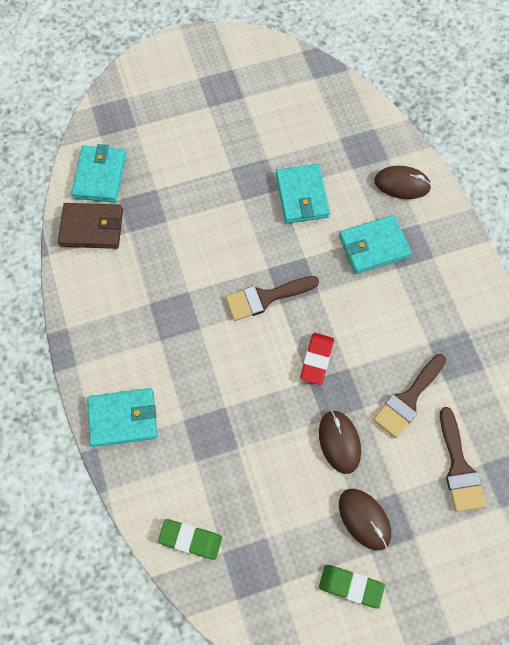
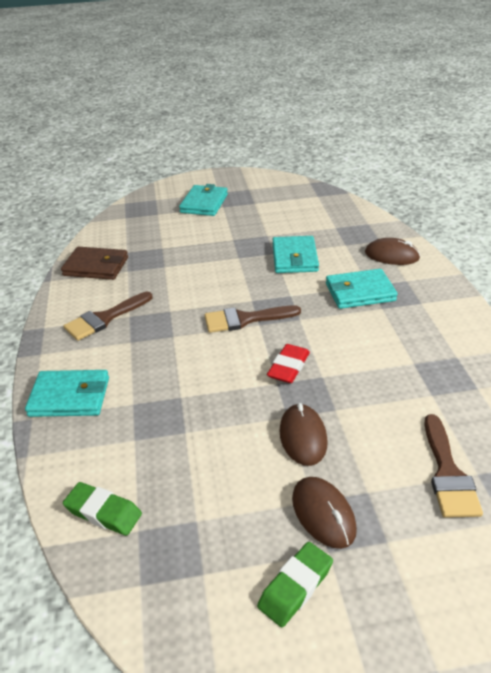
camera: 10 degrees right, 30 degrees down
(100, 176) = (116, 238): turquoise wallet -> turquoise wallet (204, 203)
(350, 586) = (295, 587): green eraser -> green eraser turned 75 degrees counterclockwise
(408, 399) = (388, 406): brown brush -> brown brush (105, 318)

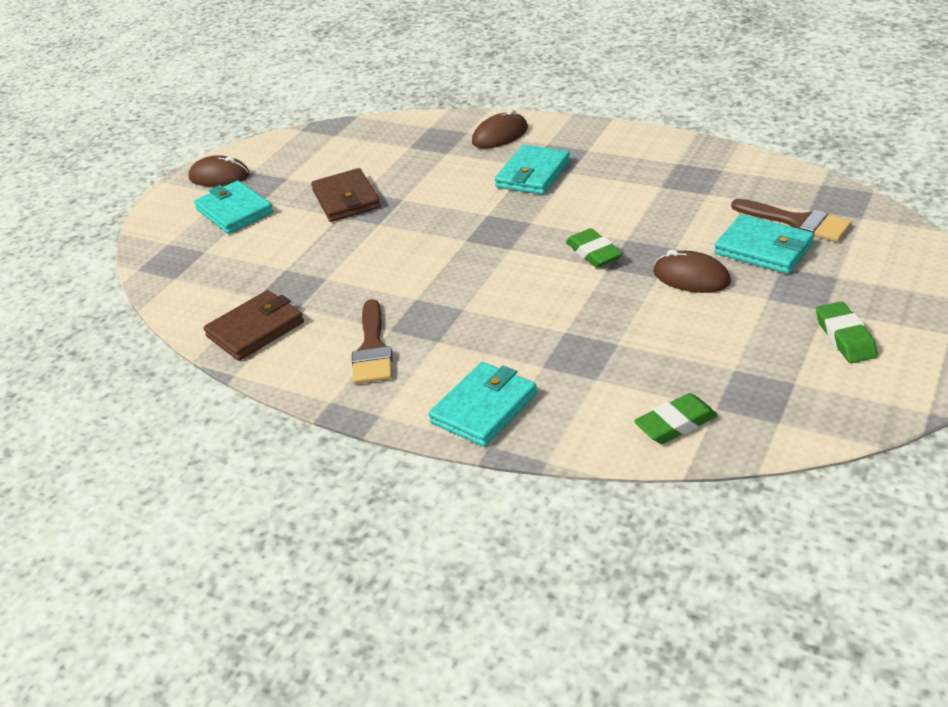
camera: 50 degrees left, 0 degrees up
(245, 319) = (492, 254): brown brush -> none
(252, 233) = (346, 199): none -> brown wallet
(288, 367) = (594, 253): red eraser -> green eraser
(294, 258) = (428, 189): turquoise wallet -> turquoise wallet (763, 249)
(323, 514) = (786, 298): brown mouse -> brown mouse (219, 176)

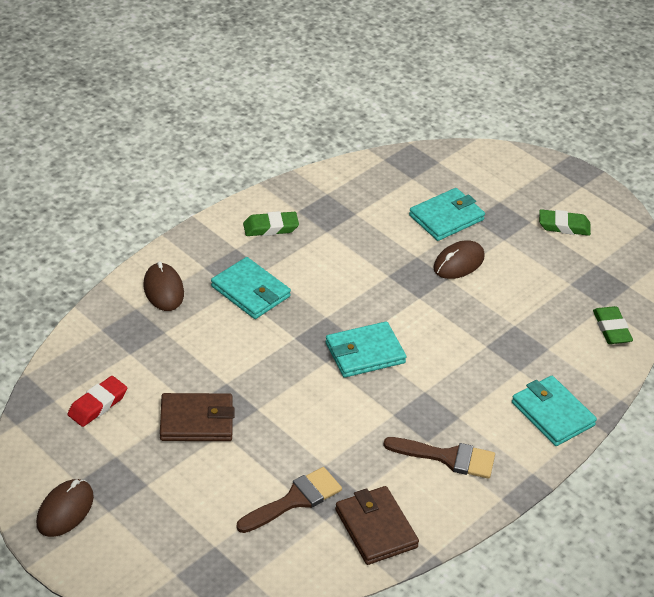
camera: 80 degrees left, 5 degrees up
(234, 211) = (152, 509): turquoise wallet -> turquoise wallet (365, 353)
(340, 153) = (97, 405): none -> red eraser
(594, 253) = (395, 298): green eraser -> green eraser (270, 227)
(797, 222) = (424, 190): brown brush -> brown brush (294, 500)

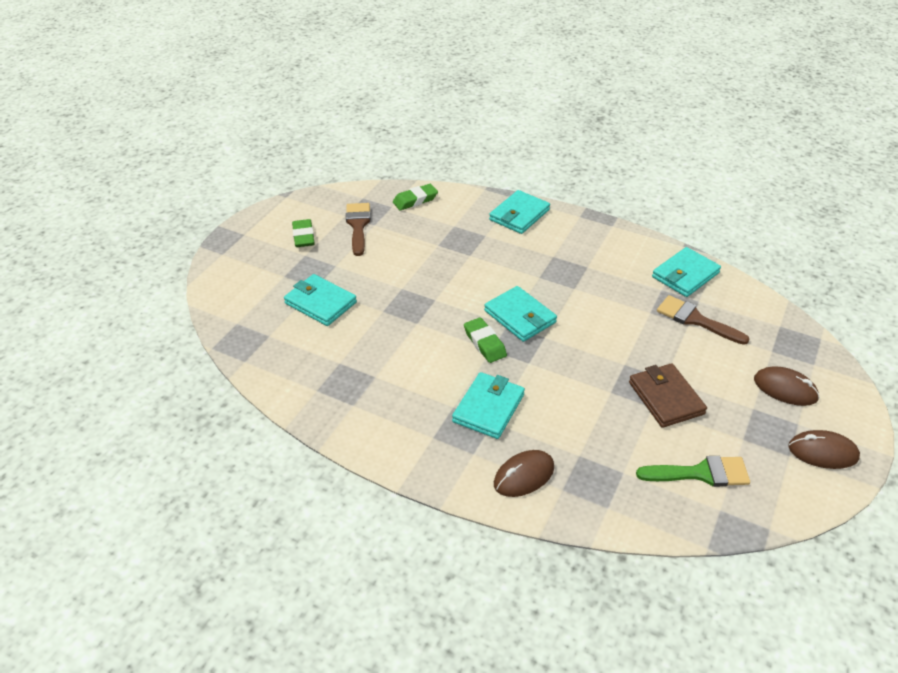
camera: 105 degrees left, 0 degrees up
(97, 405) = (700, 473): red eraser -> green brush
(270, 227) = (389, 419): green eraser -> green eraser (484, 343)
(376, 528) = (685, 275): brown wallet -> turquoise wallet
(447, 457) = (596, 254): brown brush -> brown brush (358, 225)
(458, 263) = (379, 285): brown mouse -> brown mouse (785, 389)

